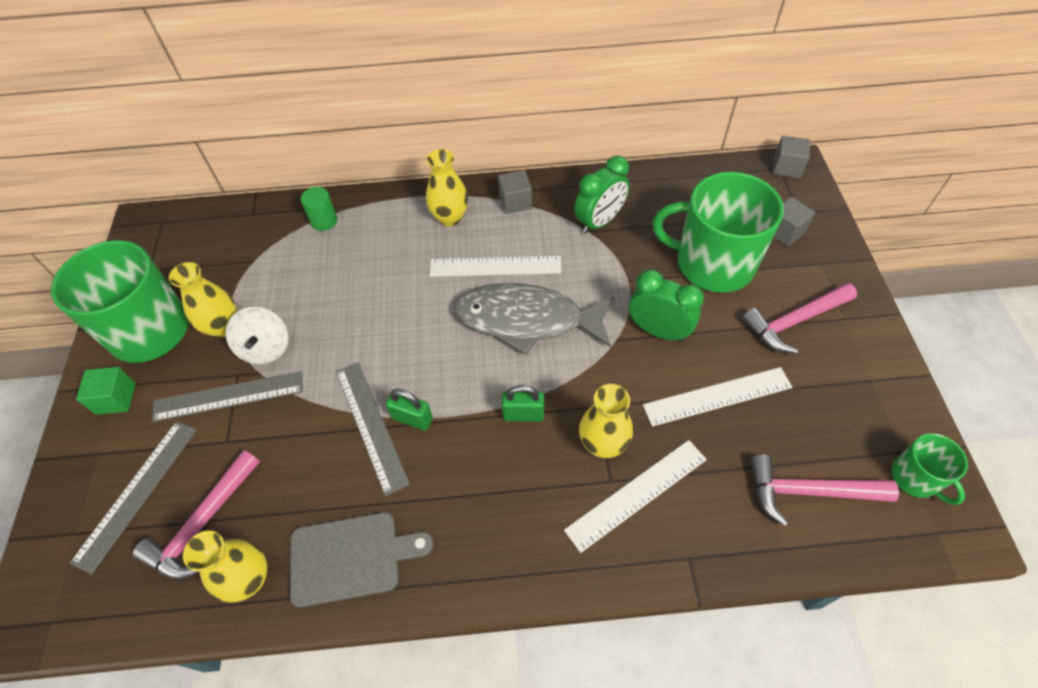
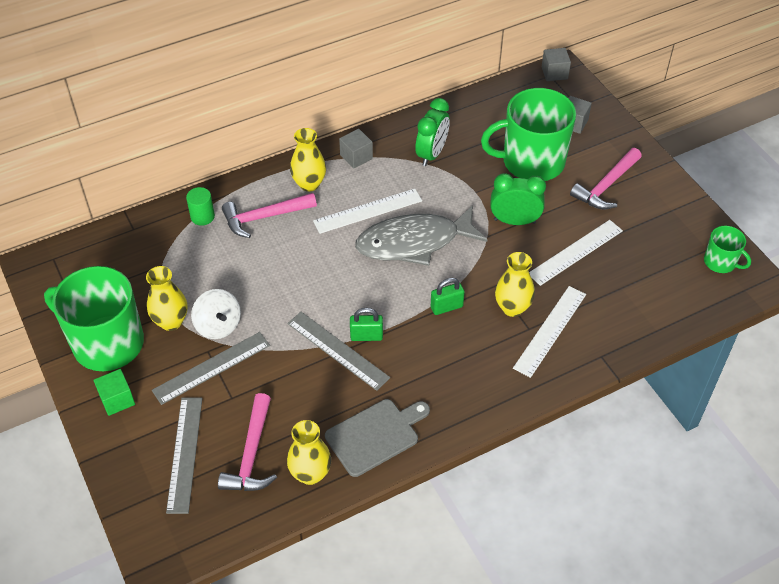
camera: 25 degrees left, 5 degrees down
(809, 491) = (659, 292): pink hammer -> pink hammer (264, 217)

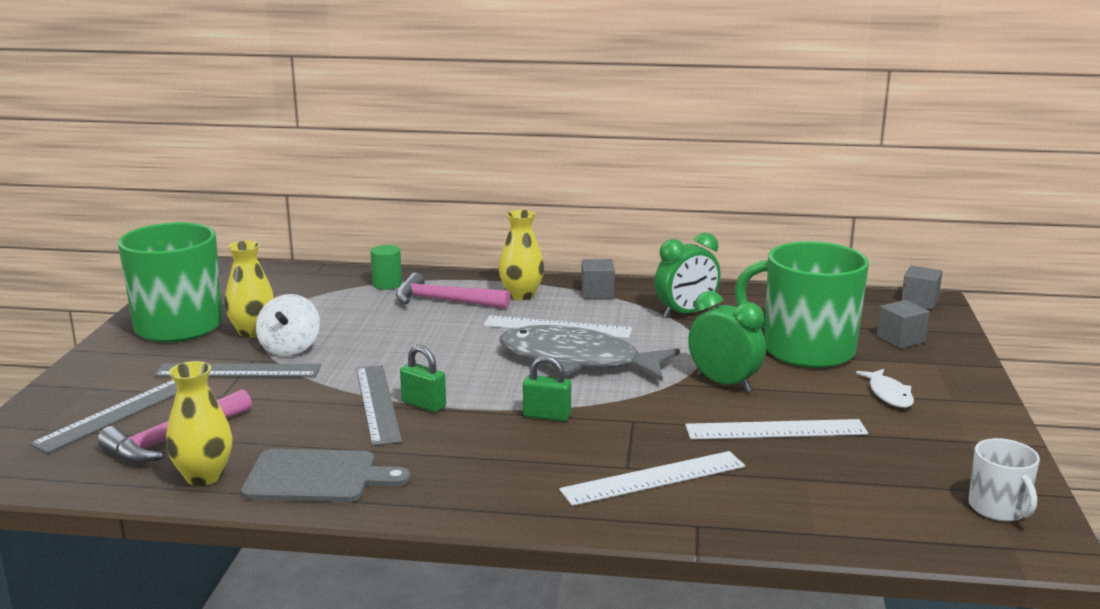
camera: 35 degrees right, 30 degrees down
(117, 399) = (125, 359): green cube -> none
(512, 308) = (628, 444): yellow vase -> none
(606, 186) = (889, 394): pink hammer -> white fish
(720, 262) = (998, 508): green mug -> white mug

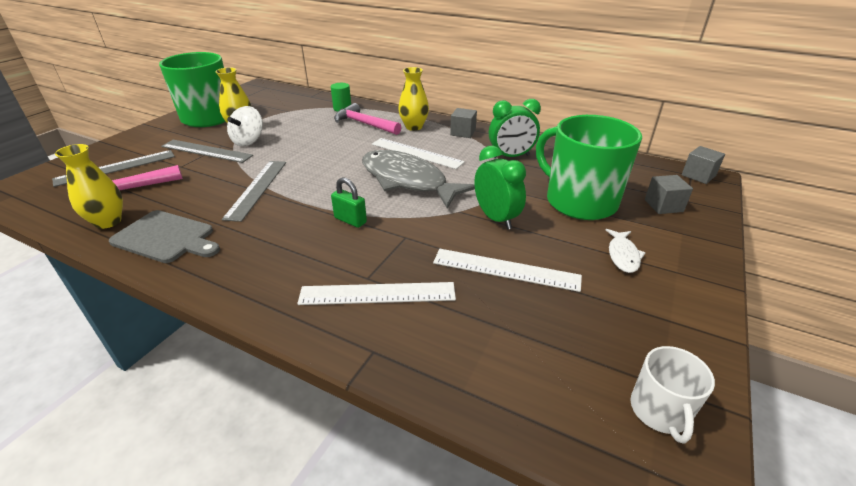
camera: 20 degrees right, 15 degrees up
(423, 405) = (282, 195): green padlock -> none

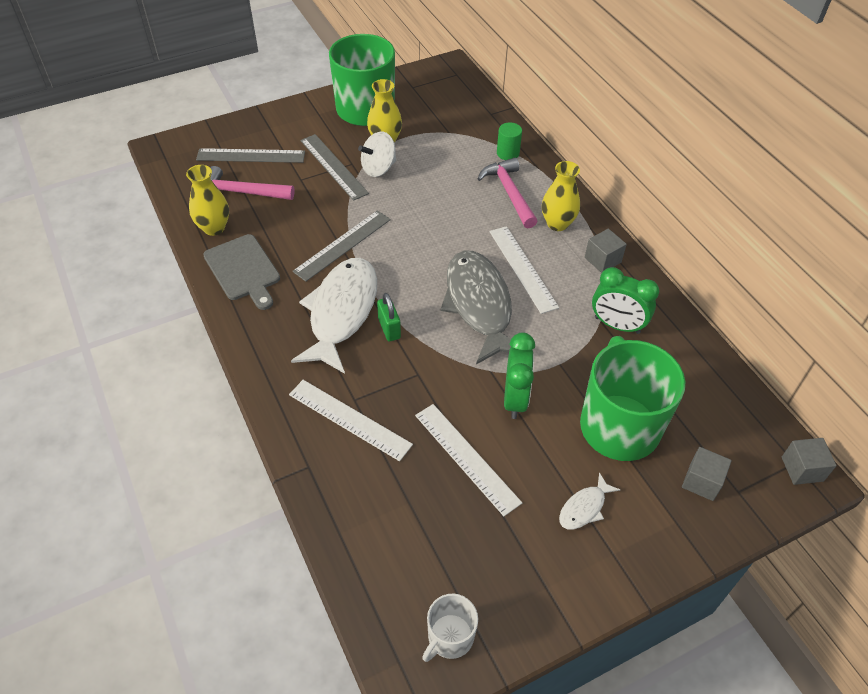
camera: 35 degrees right, 15 degrees up
(296, 227) = (341, 312): none -> white fish

